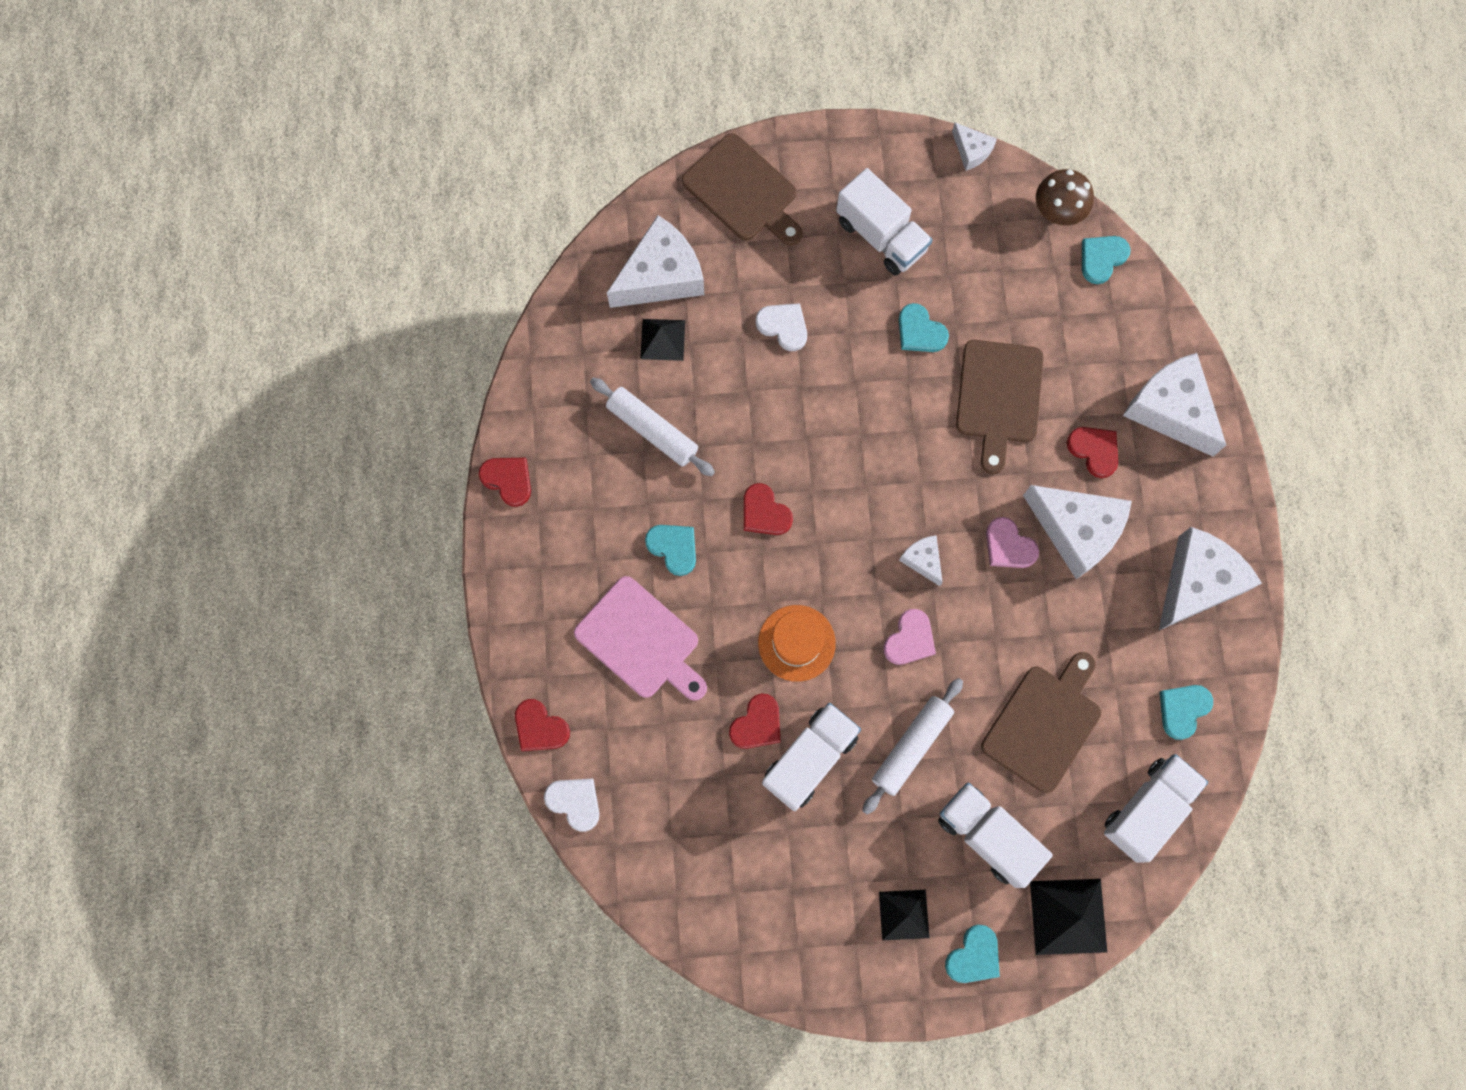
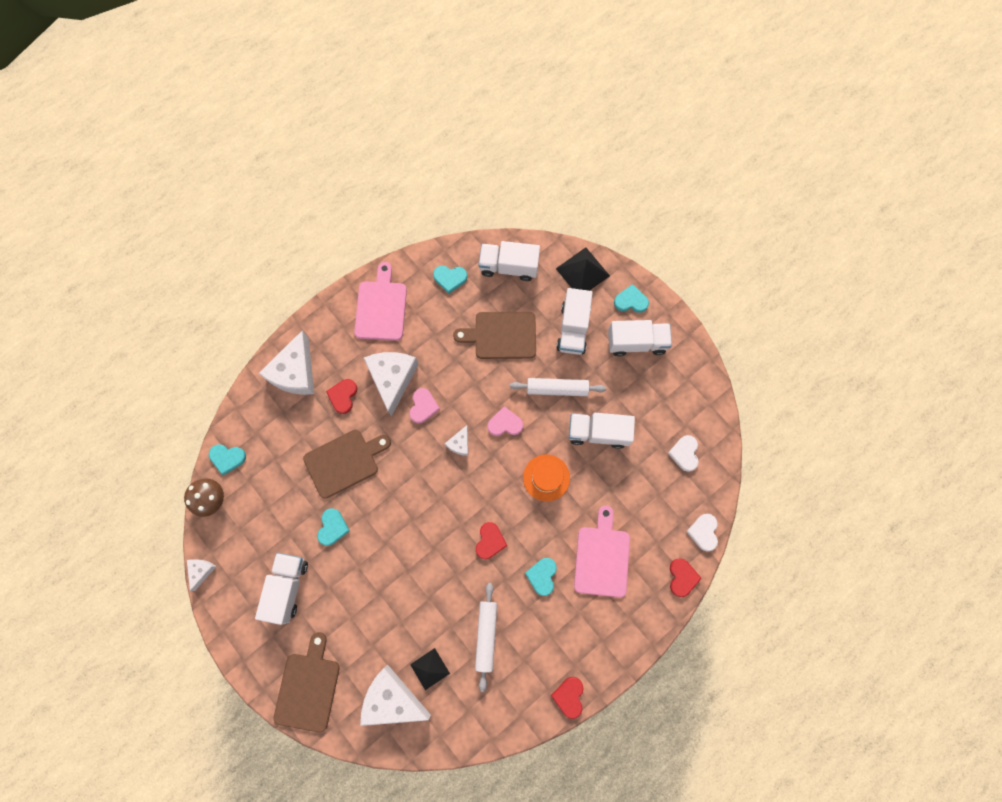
camera: 125 degrees left, 0 degrees up
(757, 724) = (600, 469): red heart -> none
(783, 326) = (377, 605): white heart -> white heart (684, 453)
(904, 915) = (636, 342): black pyramid -> white truck
(1197, 582) = (381, 307): white cheese -> pink cutting board

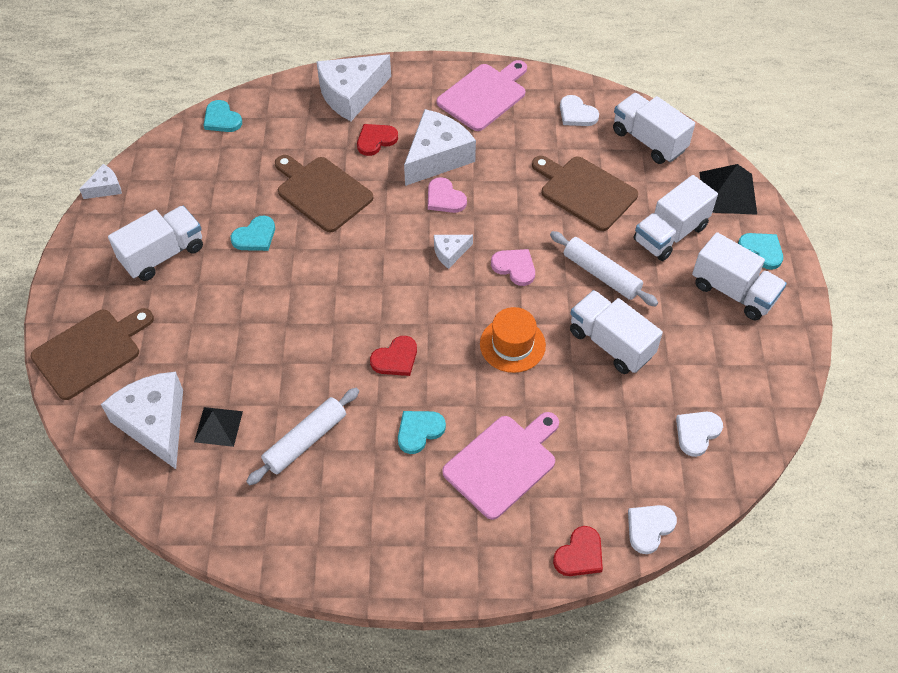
camera: 40 degrees right, 20 degrees down
(211, 499) = (174, 140): brown mushroom -> none
(344, 462) = (322, 192): brown cutting board -> brown cutting board turned 150 degrees counterclockwise
(423, 406) = (444, 198): pink heart -> pink heart turned 90 degrees clockwise
(450, 278) = (576, 114): turquoise heart -> white heart
(569, 696) = (334, 571): red heart -> none

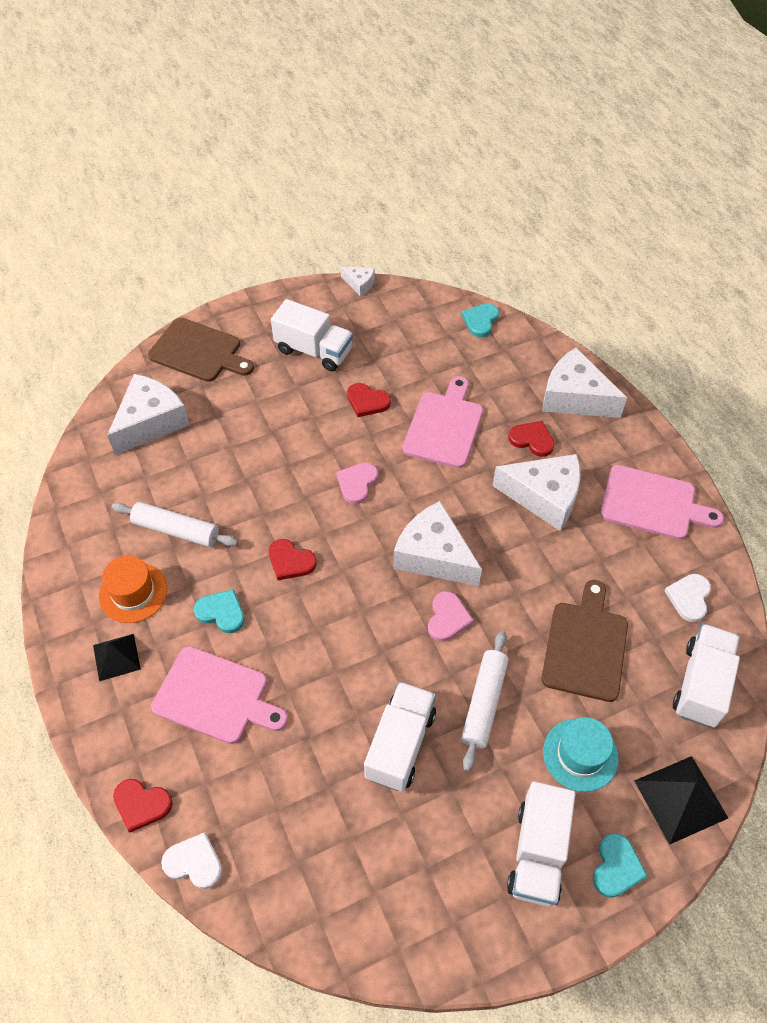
camera: 65 degrees right, 0 degrees up
(218, 426) = (165, 464): black pyramid -> black pyramid (116, 657)
(255, 236) = (367, 401): turquoise heart -> red heart
(322, 192) = (444, 426): brown cutting board -> pink cutting board
(444, 198) = (497, 524): pink heart -> pink heart (357, 483)
(450, 253) = (434, 555): white cheese -> white cheese, size x2.07
(512, 344) = (353, 652): orange hat -> orange hat (133, 592)
(670, 234) = (580, 755): white truck -> turquoise hat
(697, 433) = (328, 874): white heart -> none

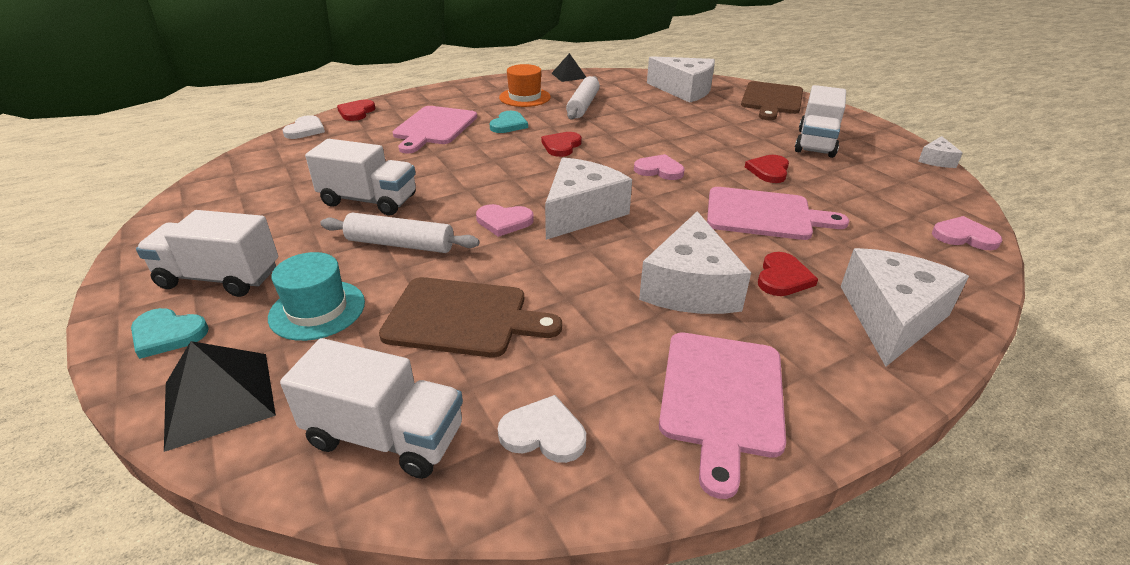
camera: 85 degrees right, 20 degrees down
(116, 657) = (471, 97): black pyramid -> black pyramid (569, 75)
(480, 321) = (964, 236): turquoise heart -> pink heart

